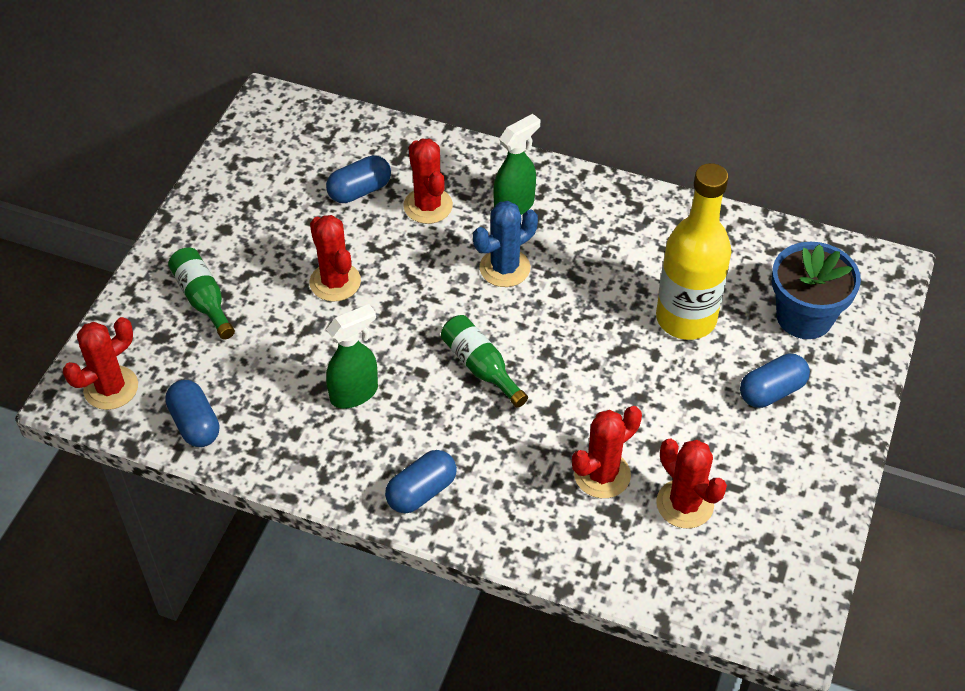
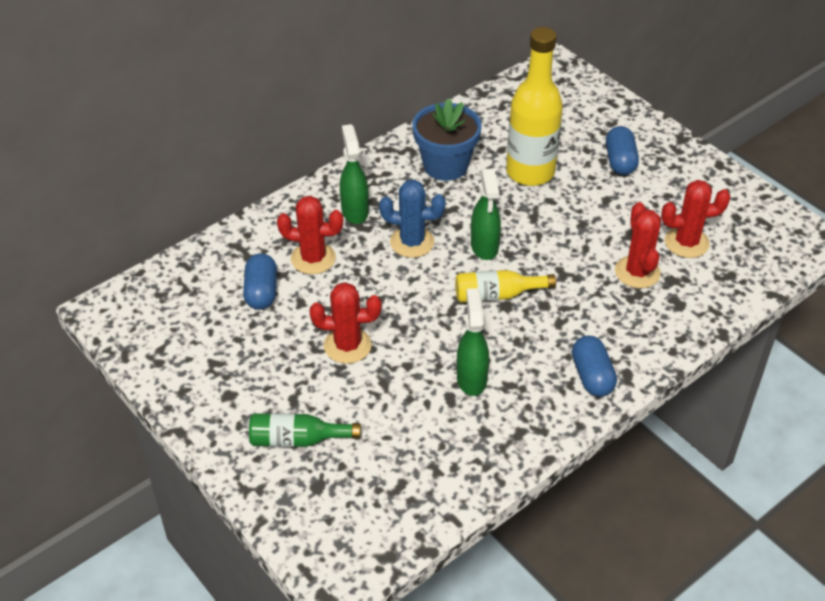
camera: 60 degrees left, 5 degrees down
(111, 388) = (349, 543): red cactus -> none
(195, 424) = (431, 495): blue capsule -> none
(480, 367) = (497, 295): green bottle -> yellow bottle
(504, 268) = (412, 242): blue cactus -> blue cactus turned 75 degrees counterclockwise
(541, 328) = (484, 247): none -> green spray bottle
(804, 317) = (569, 118): blue flower pot -> blue flower pot (445, 165)

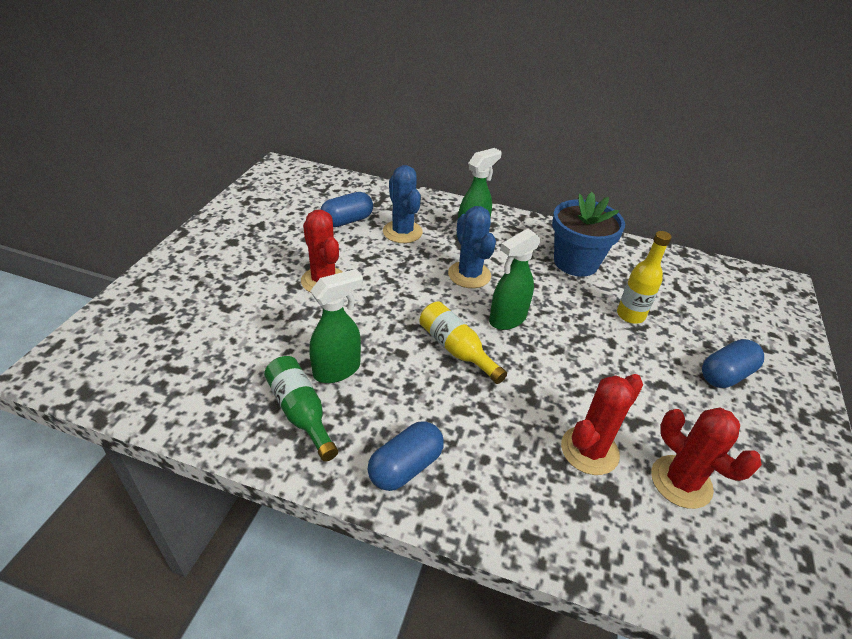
camera: 55 degrees right, 5 degrees down
(297, 439) = (203, 290): green bottle -> green bottle (300, 412)
(313, 258) = (402, 232): red cactus -> blue cactus
(530, 172) = (630, 315): yellow bottle -> yellow bottle, size x0.54

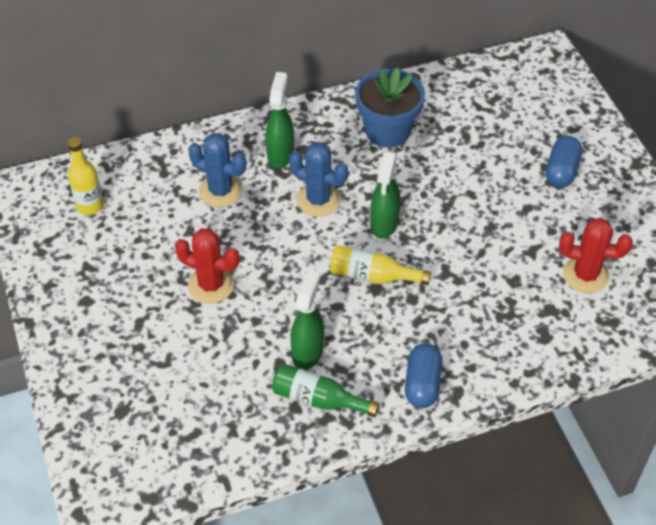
camera: 35 degrees left, 10 degrees up
(347, 221) = (160, 210): blue capsule -> none
(589, 450) = (520, 292): red cactus -> none
(630, 315) = (466, 159): yellow bottle -> yellow bottle (90, 205)

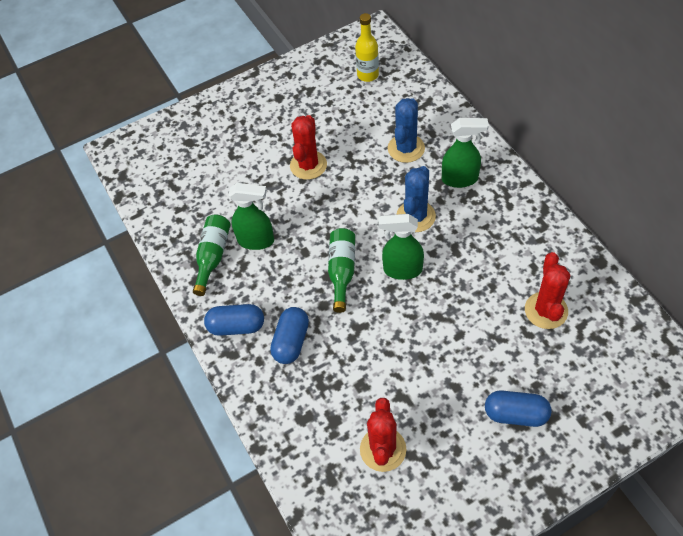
camera: 85 degrees right, 5 degrees up
(372, 276) = (342, 271): yellow bottle -> green bottle
(387, 131) = (517, 253): blue flower pot -> none
(452, 334) = (291, 342): none -> blue capsule
(457, 126) = (546, 310): none -> red cactus

